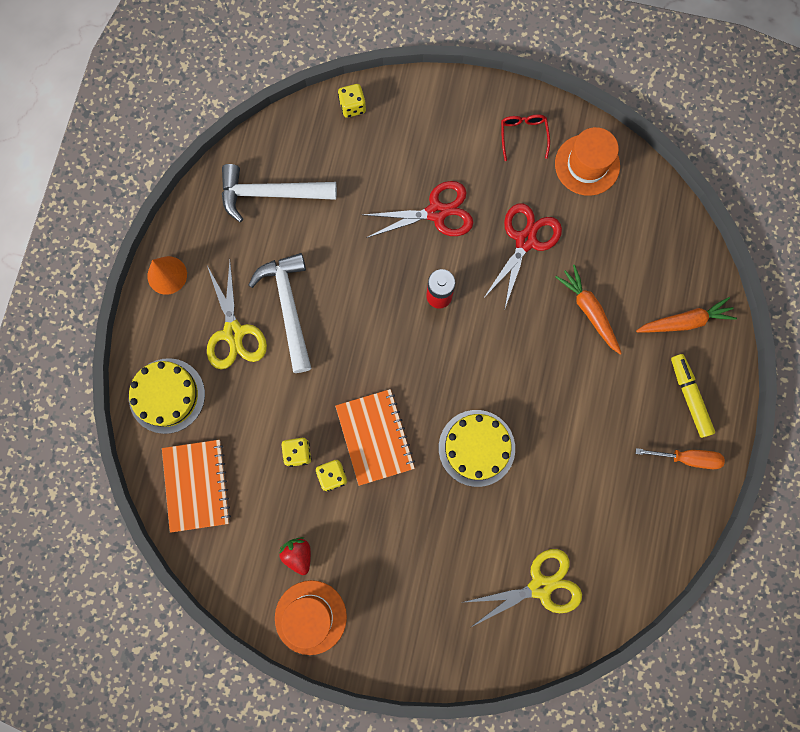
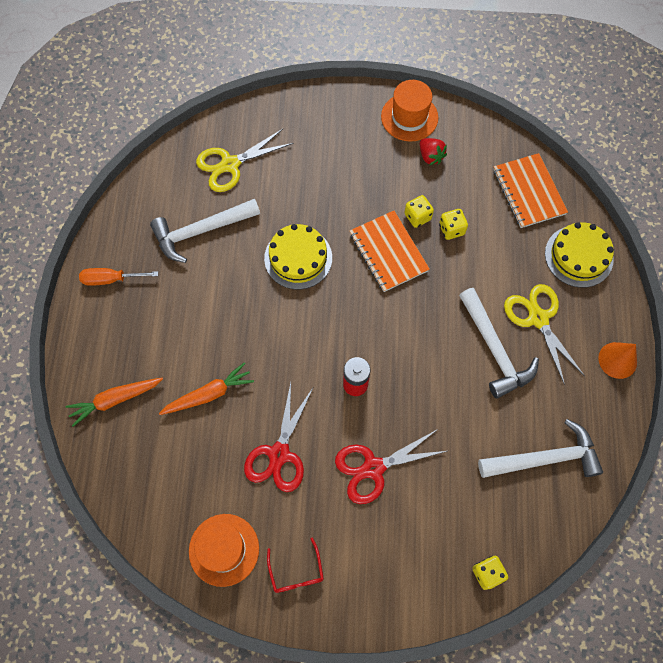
camera: 170 degrees right, 10 degrees down
(582, 501) = (201, 231): none -> white hammer
(589, 311) = (209, 394): orange carrot -> orange carrot turned 75 degrees counterclockwise
(689, 396) = (110, 331): yellow marker -> none

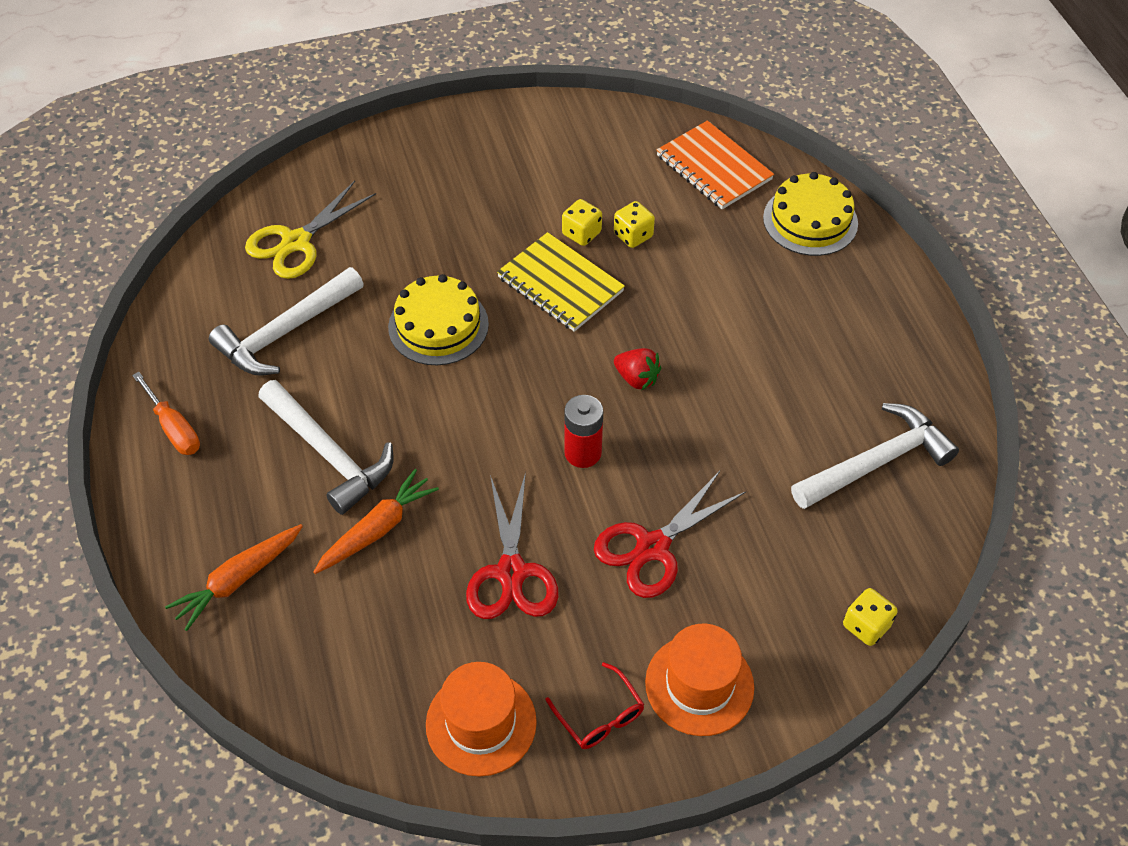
camera: 20 degrees left, 15 degrees down
(111, 279) = (174, 428): orange screwdriver -> orange screwdriver turned 105 degrees counterclockwise
(388, 252) = (560, 284): orange notebook -> yellow notebook
(409, 117) = (521, 126): orange hat -> orange hat (699, 685)
(430, 156) = (569, 162): red strawberry -> red strawberry (636, 378)
(494, 349) = (752, 356): white hammer -> white hammer (329, 454)
(537, 318) = (791, 304): yellow scissors -> none
(617, 360) = (914, 321): orange cone -> none

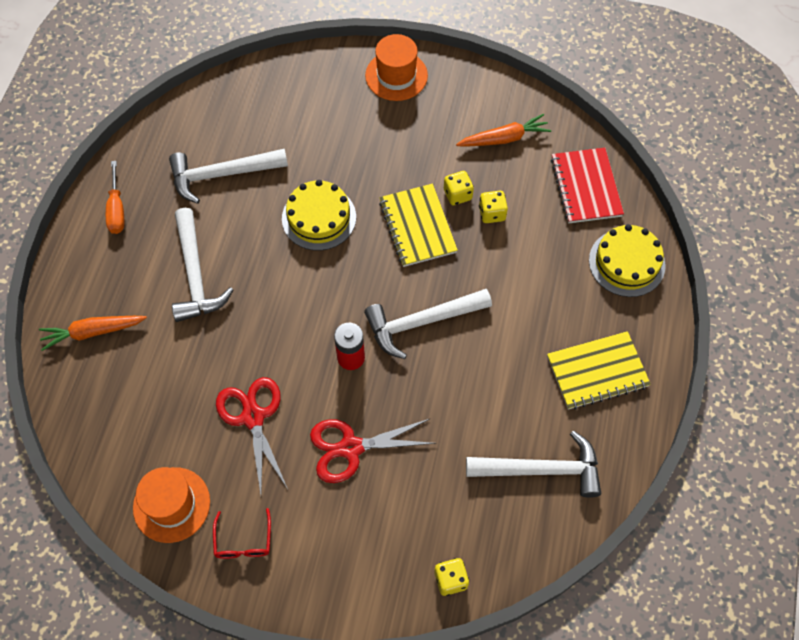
camera: 30 degrees right, 10 degrees up
(296, 243) = (268, 112): yellow scissors -> none
(377, 529) = (192, 342): orange carrot -> orange carrot (504, 138)
(512, 573) = (252, 417): red scissors -> red scissors turned 135 degrees clockwise
(636, 378) = (421, 322): red strawberry -> white hammer
(699, 685) = (317, 557): orange hat -> orange hat (396, 75)
(713, 168) = (586, 187): orange notebook -> red notebook
(860, 338) = (597, 372): none -> yellow notebook

